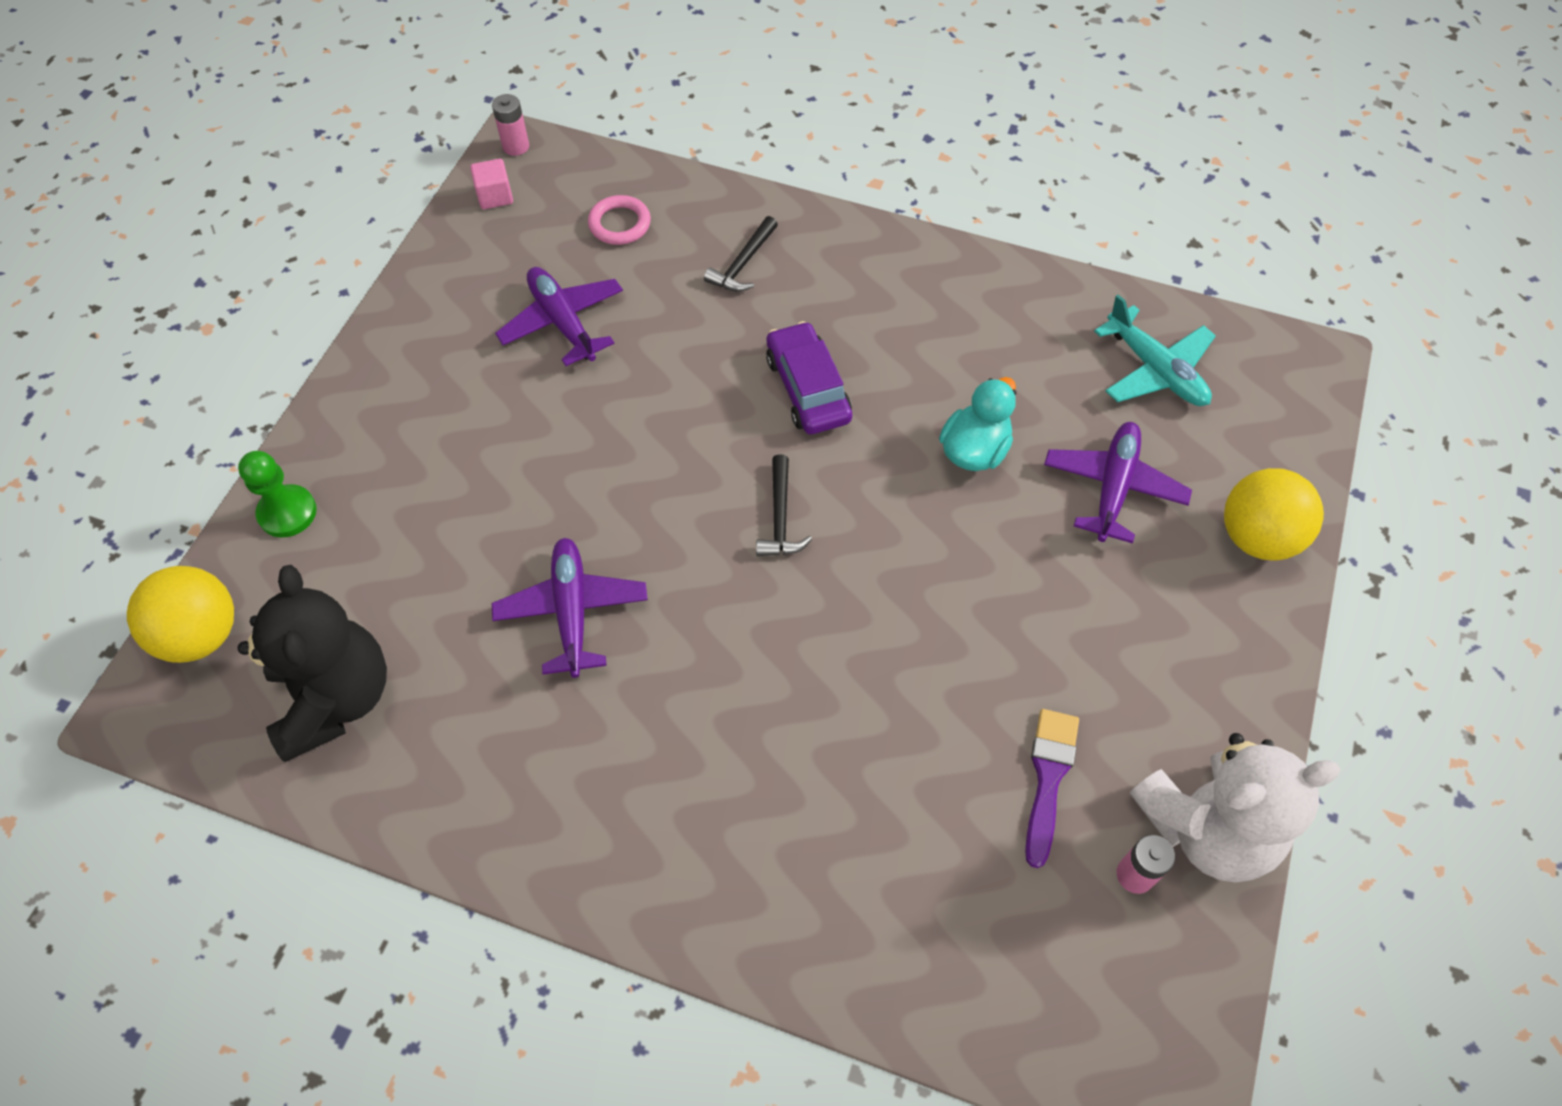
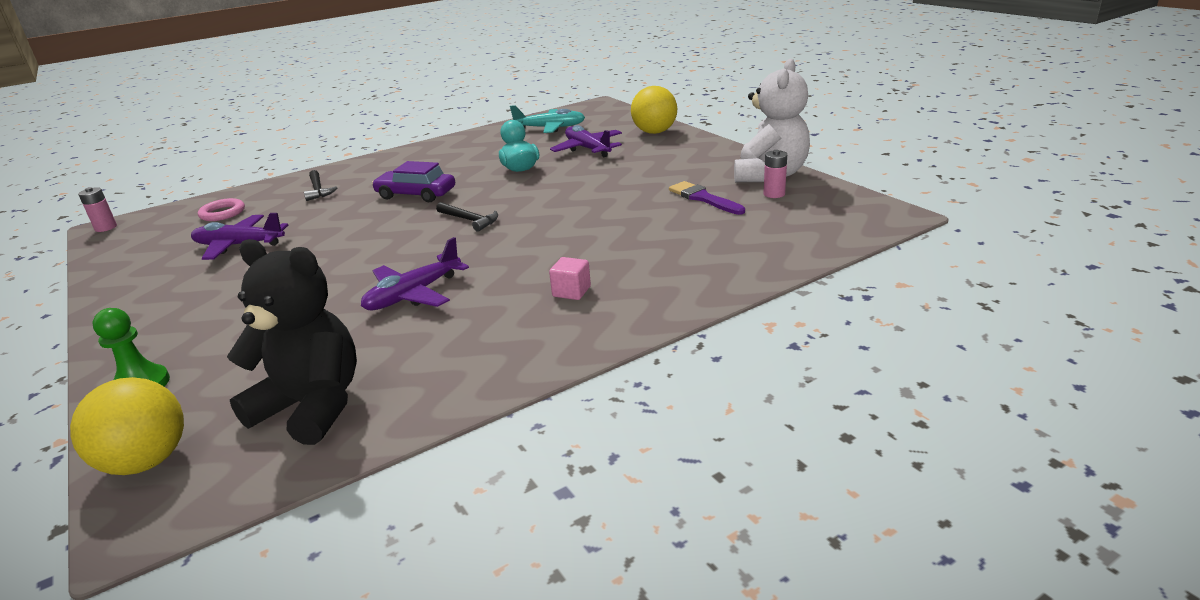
camera: 50 degrees left, 30 degrees down
(495, 196) = (118, 242): pink cube -> pink cube (571, 291)
(572, 611) = (414, 294): purple plane -> purple plane turned 75 degrees counterclockwise

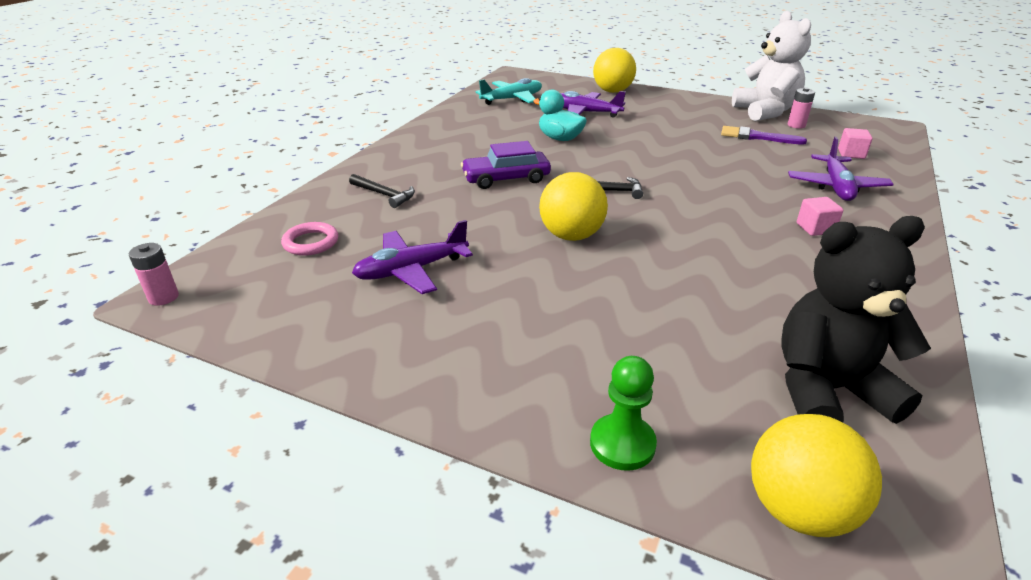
camera: 35 degrees left, 5 degrees up
(374, 248) = (571, 235): none -> yellow ball
(414, 294) = (700, 266): purple plane -> purple plane (836, 186)
(769, 234) = (851, 154): none -> pink cube

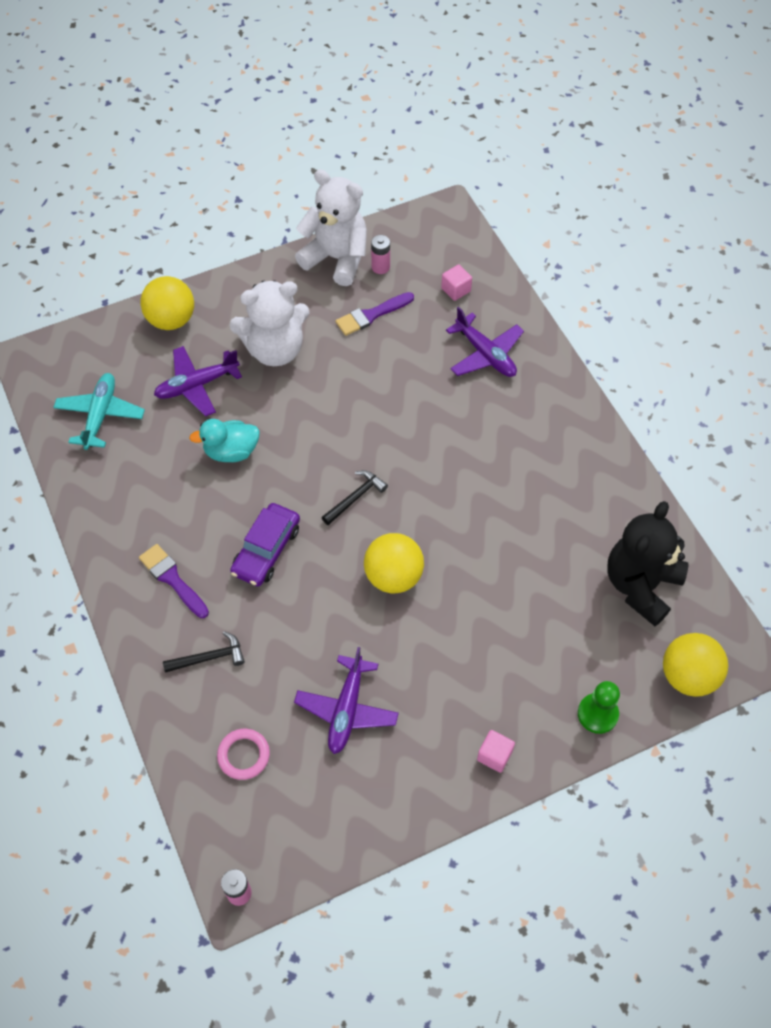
camera: 50 degrees left, 25 degrees up
(431, 159) = (172, 579): none -> purple brush
(659, 121) = (275, 349): none -> white teddy bear
(815, 228) = (517, 426): pink cube -> pink cube (494, 755)

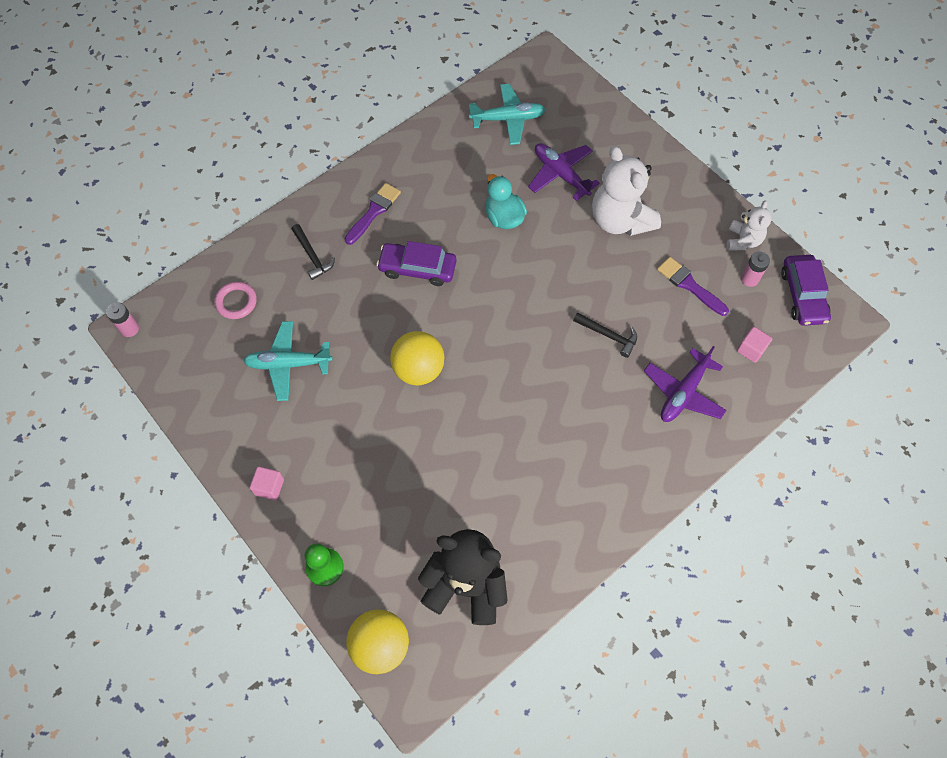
camera: 75 degrees right, 5 degrees up
(171, 320) = (620, 137): yellow ball -> none
(336, 258) = (743, 240): white teddy bear -> white teddy bear, size x0.55
(347, 709) = (288, 364): purple plane -> turquoise plane
(355, 497) = (488, 321): black hammer -> black hammer (608, 335)
(411, 234) = (803, 295): none -> purple car

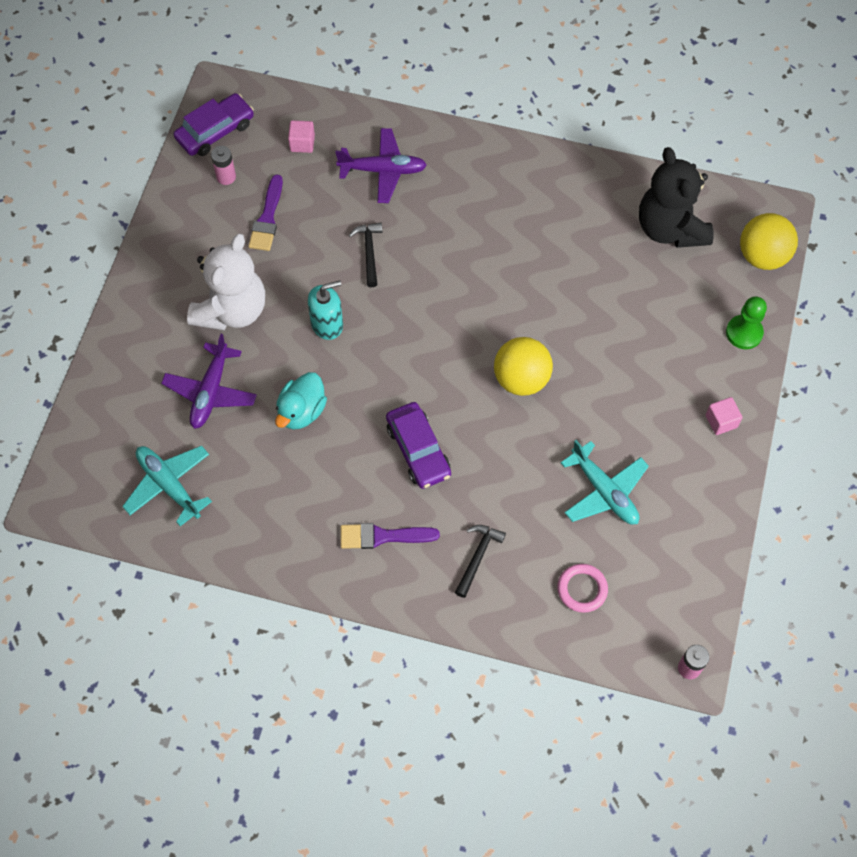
camera: 125 degrees left, 0 degrees up
(564, 271) = (327, 324): none -> turquoise soap dispenser
(743, 240) = (185, 201): white teddy bear -> none

